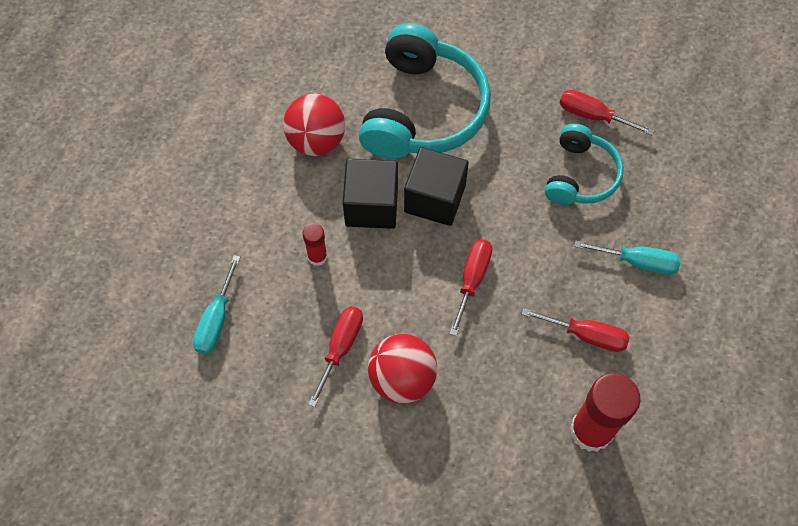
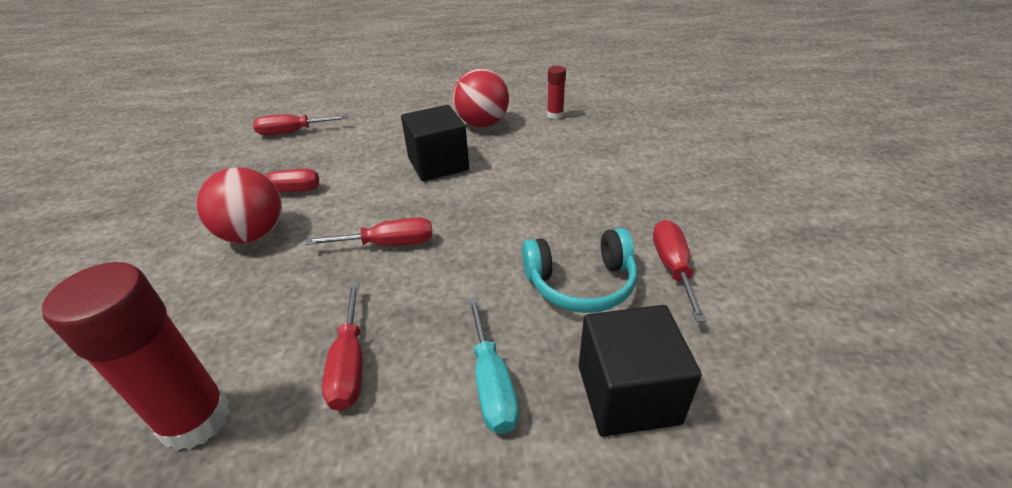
camera: 65 degrees right, 25 degrees down
(216, 320) = (292, 132): turquoise screwdriver -> red screwdriver
(317, 257) = (370, 155): red glue stick -> red glue stick (555, 115)
(423, 110) = (560, 159): turquoise headphones -> none
(435, 199) = (470, 193): black cube -> black cube (627, 394)

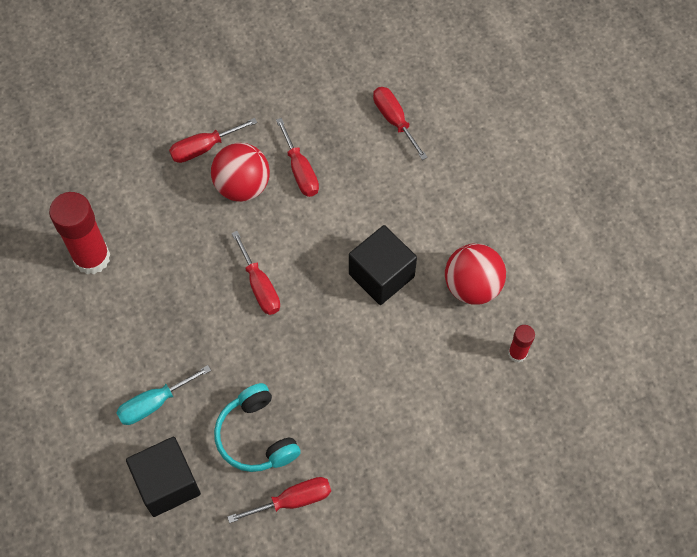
camera: 70 degrees right, 25 degrees up
(349, 364) = (147, 316): red screwdriver -> red screwdriver (204, 148)

